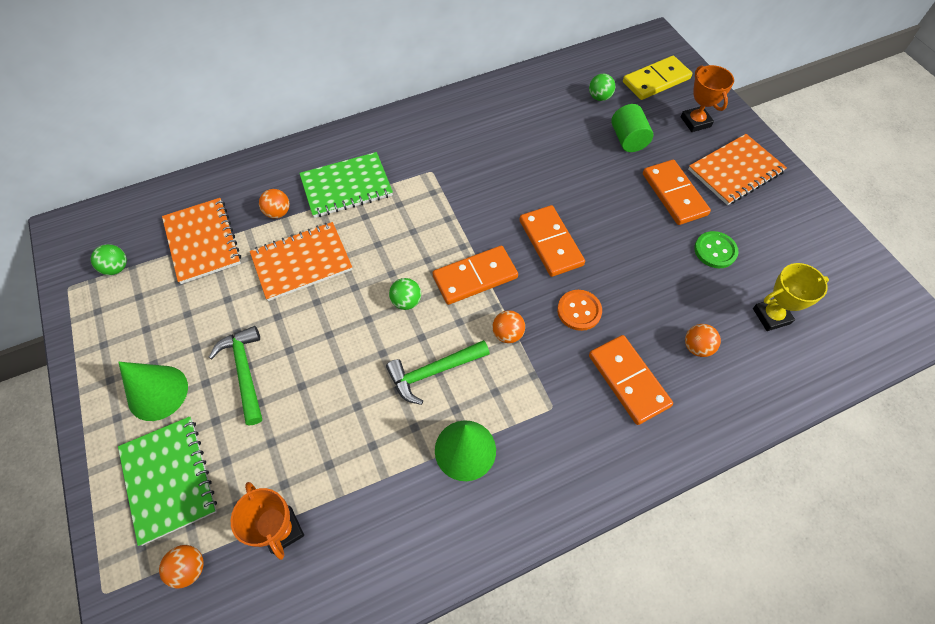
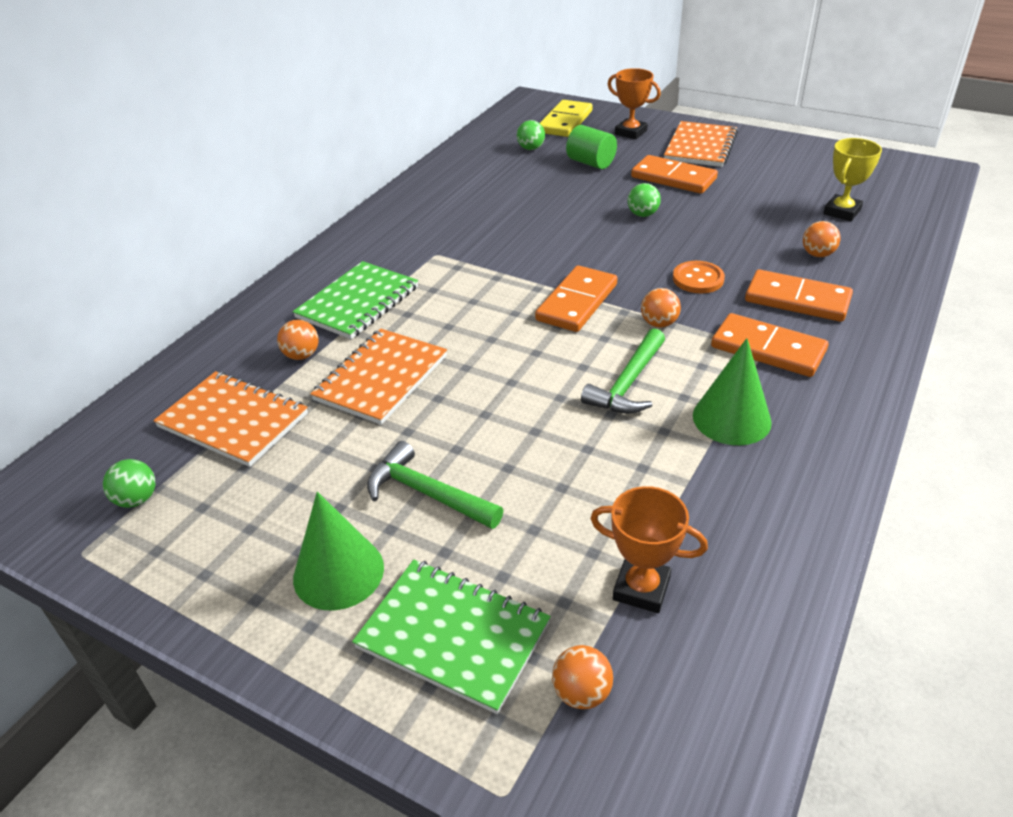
camera: 35 degrees left, 20 degrees down
(406, 301) = (534, 350): green ball -> green ball (642, 214)
(551, 242) = (614, 250): orange domino -> orange domino (768, 349)
(715, 251) = (750, 195): green button -> none

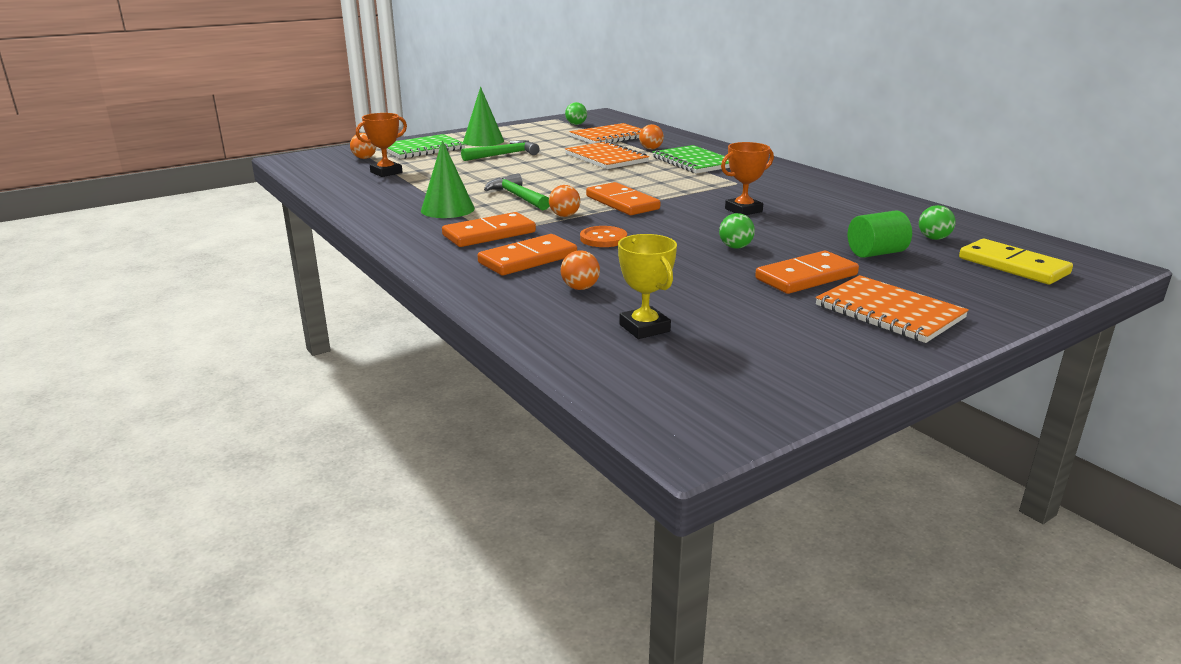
camera: 115 degrees right, 15 degrees down
(630, 132) = (960, 288): orange trophy -> orange trophy (743, 210)

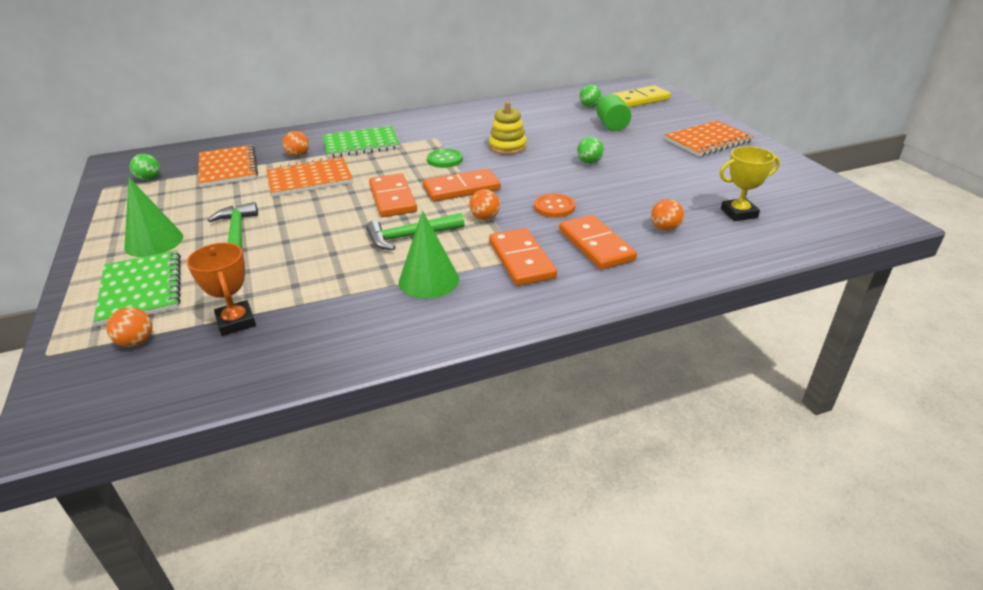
camera: 75 degrees left, 10 degrees up
(685, 191) = (445, 160): none -> green button
(743, 210) = (507, 147): orange trophy -> yellow stacking toy
(806, 277) = (650, 151): orange domino -> orange domino (393, 198)

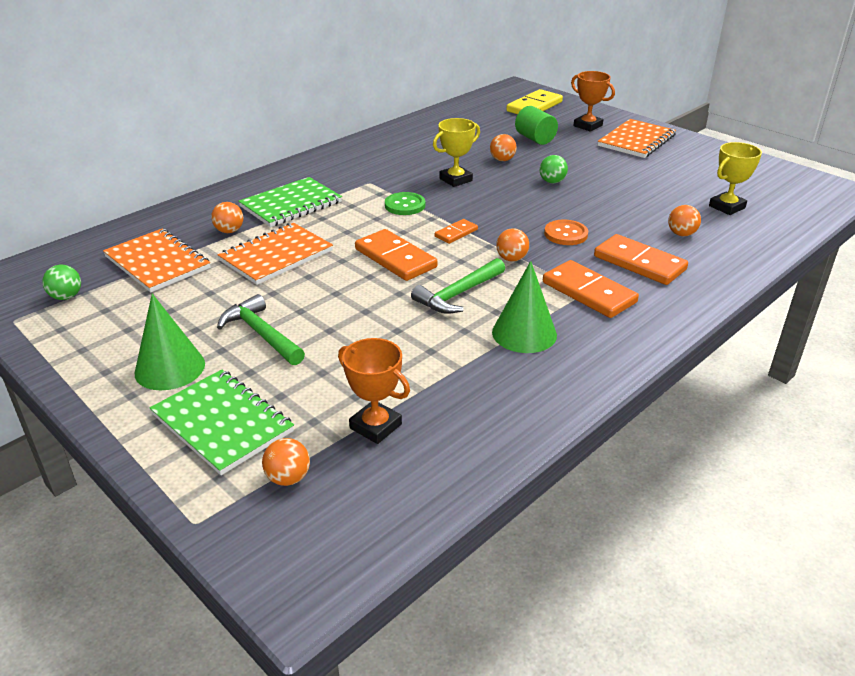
camera: 25 degrees left, 0 degrees up
(461, 188) = (456, 233): orange domino -> orange domino, size x0.54
(507, 147) = (455, 179): yellow stacking toy -> yellow trophy
(564, 138) = (502, 160): none -> orange ball
(589, 106) = (493, 121): green ball -> none
(673, 122) = (587, 126): none -> orange trophy

